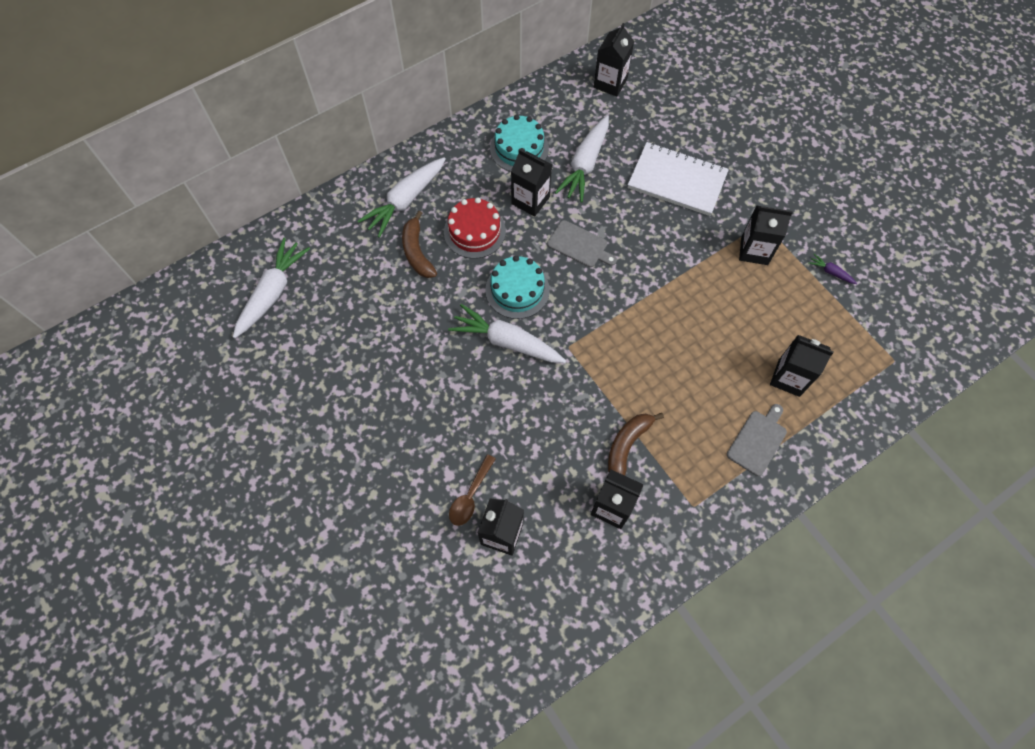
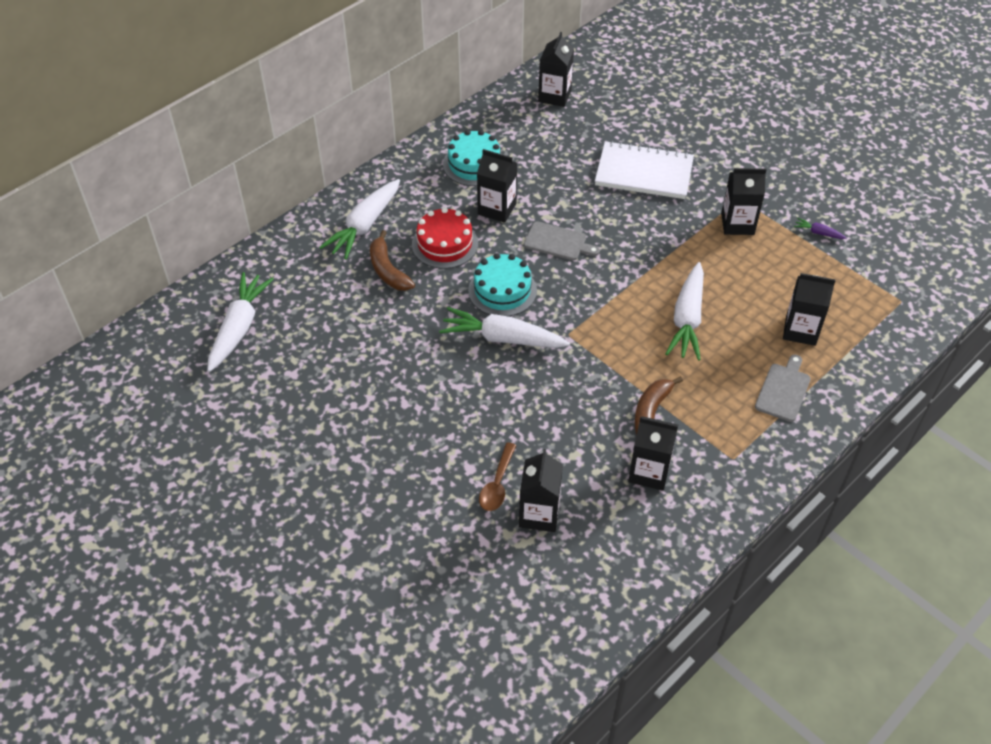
camera: 10 degrees left, 15 degrees down
(585, 165) = (546, 170): white carrot -> white carrot (687, 319)

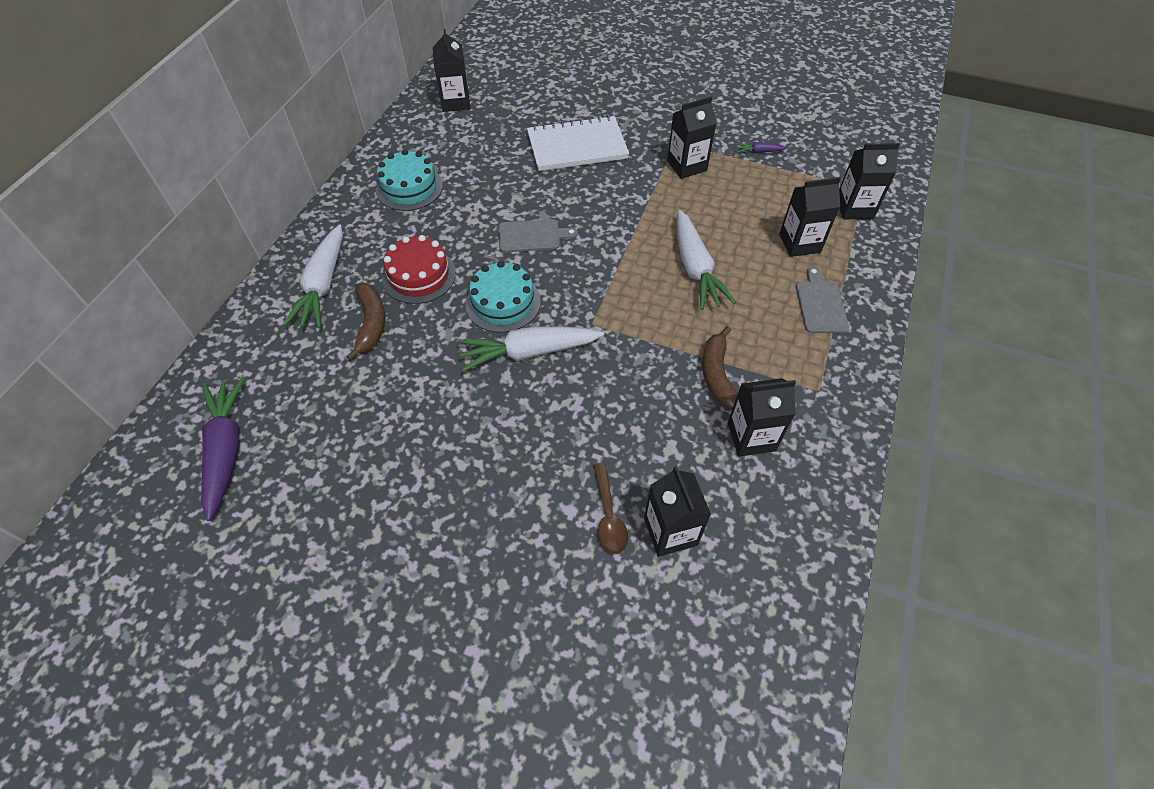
camera: 25 degrees left, 5 degrees up
(239, 327) = (226, 449): white carrot -> purple carrot
(388, 270) = (371, 323): brown banana -> brown banana turned 135 degrees counterclockwise
(497, 209) = (455, 223): black carton -> black carton (854, 208)

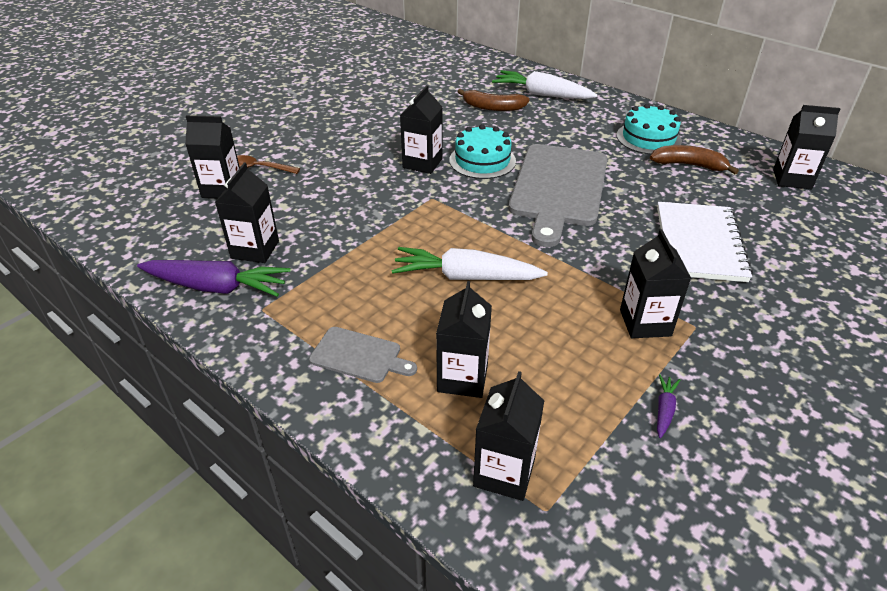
camera: 110 degrees right, 15 degrees down
(226, 449) = (420, 60): purple carrot -> purple carrot (217, 287)
(419, 275) = (533, 130): red cake -> none
(529, 352) = (422, 163): white carrot -> black carton
(532, 236) = (558, 188): grey cutting board -> grey cutting board, size x2.13
(717, 376) = (327, 250): brown banana -> brown banana (689, 165)

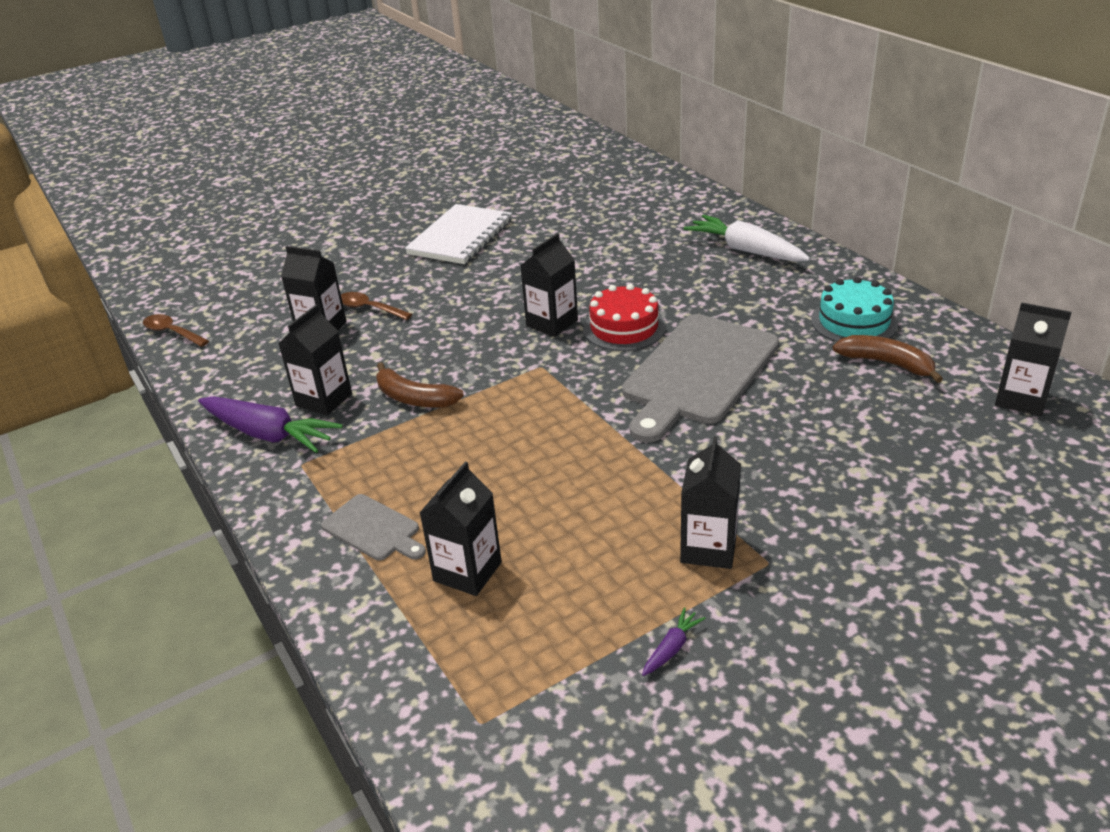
camera: 20 degrees right, 5 degrees down
(75, 209) = (172, 332): none -> brown spoon
(465, 276) = (530, 462): white carrot -> none
(482, 160) = (624, 328): turquoise cake -> red cake
(493, 107) = (674, 261): brown banana -> brown banana (414, 398)
(504, 472) = (458, 676): black carton -> none
(699, 244) = (837, 465): white notebook -> white notebook (461, 237)

